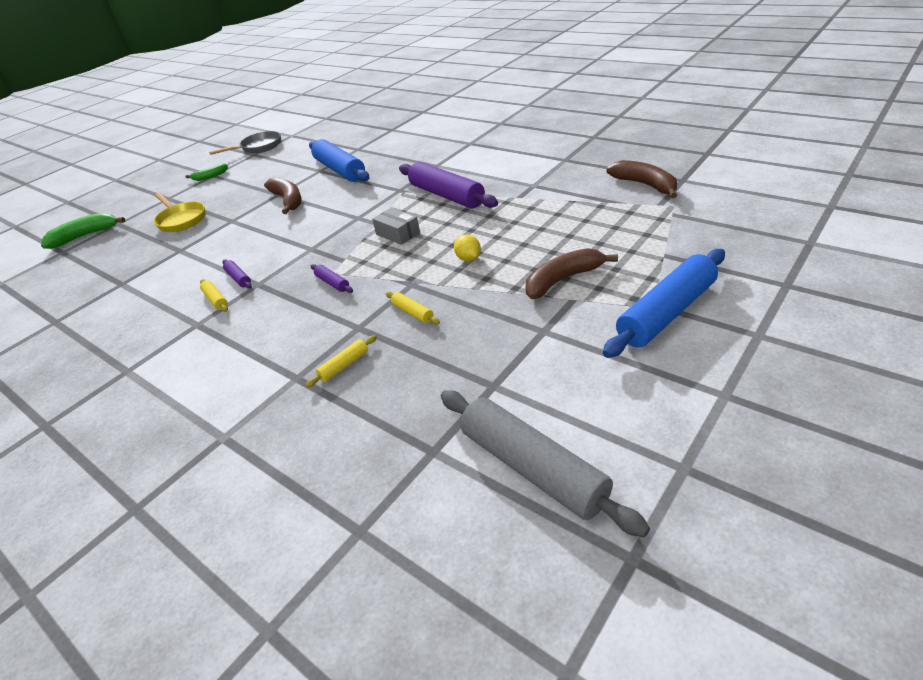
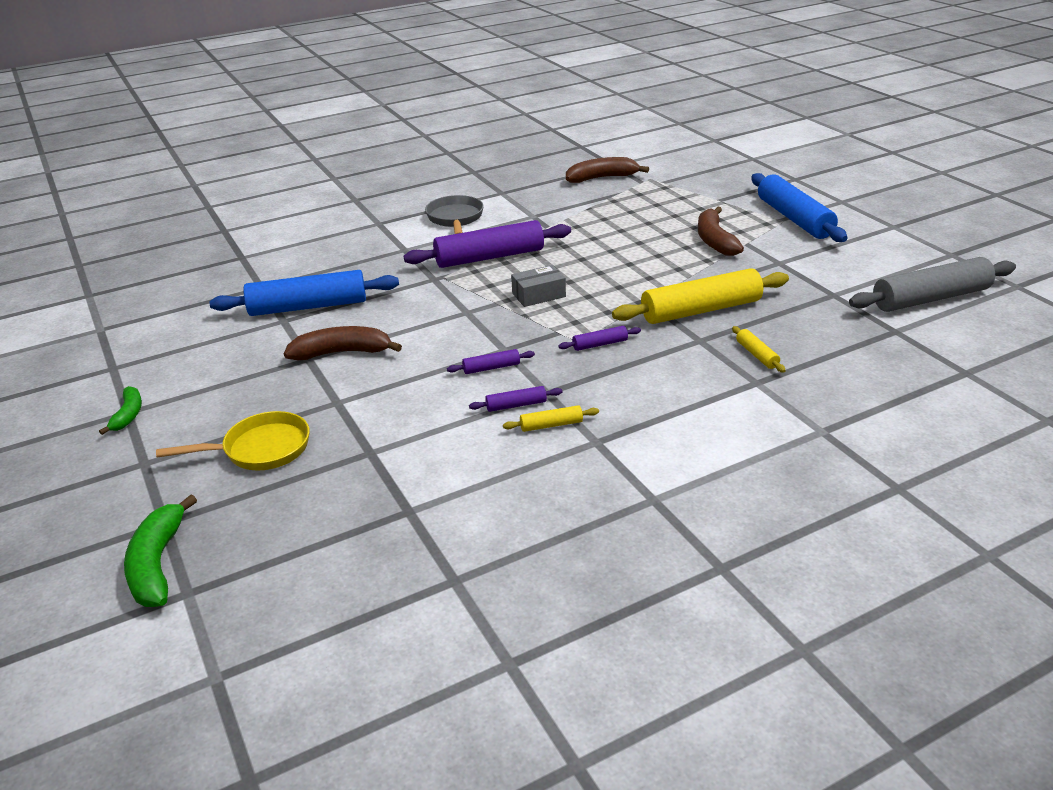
camera: 70 degrees left, 5 degrees down
(258, 147) = (90, 361): grey pan -> grey pan (455, 219)
(284, 253) = (491, 368): none -> purple rolling pin
(413, 312) = (701, 310): yellow rolling pin -> yellow rolling pin, size x2.31
(468, 259) = (635, 270): yellow lemon -> none

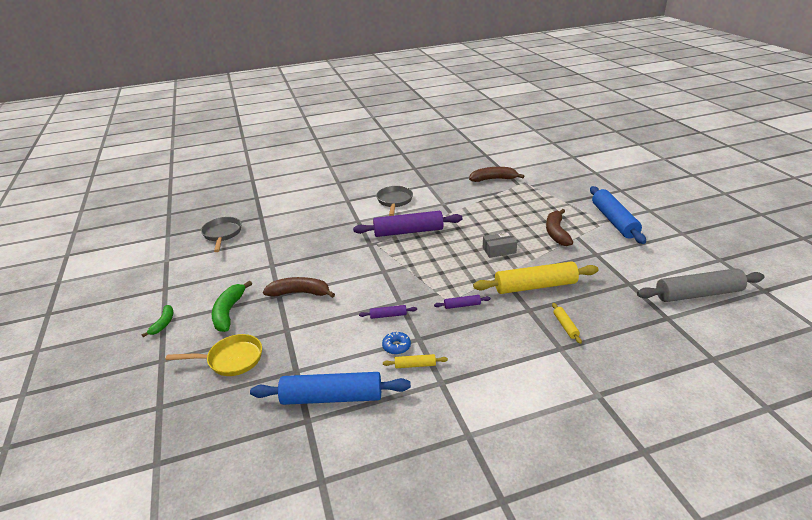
camera: 10 degrees right, 0 degrees up
(158, 564) = (146, 438): green banana -> green banana (229, 312)
(184, 286) = (222, 234): none -> grey pan
(308, 307) = (289, 257): blue rolling pin -> blue rolling pin (332, 397)
(516, 405) = (396, 346): purple rolling pin -> blue donut
(538, 295) = (432, 263): grey box -> grey box (499, 250)

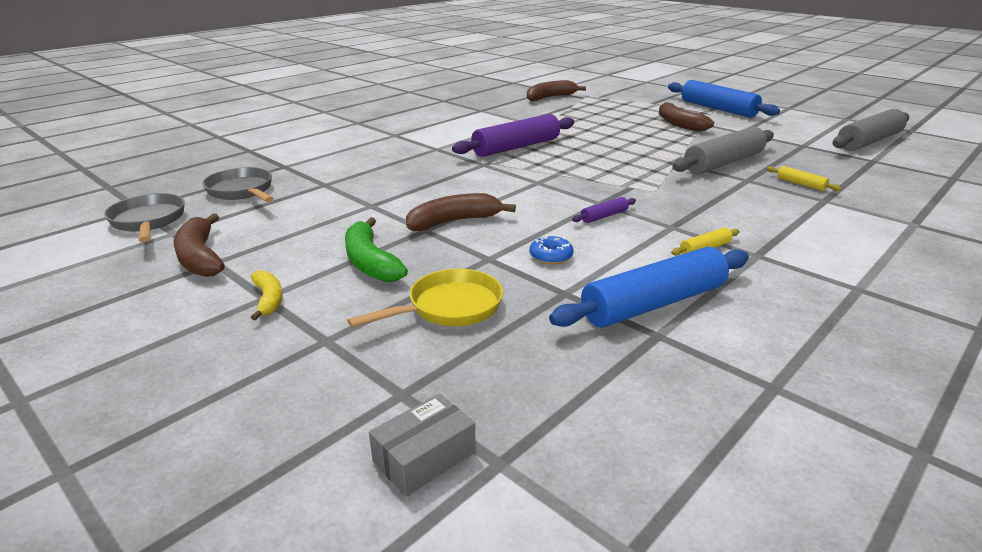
camera: 30 degrees left, 5 degrees down
(162, 282) = (200, 257): none -> brown banana
(163, 323) = (268, 299): green banana -> yellow banana
(394, 201) = (460, 127): grey pan -> grey pan (148, 221)
(396, 346) = (657, 239): blue donut -> blue donut (551, 256)
(462, 305) = (674, 191): purple rolling pin -> none
(499, 250) = (642, 144): grey box -> grey box (424, 457)
(535, 286) = (723, 163): yellow rolling pin -> grey rolling pin

